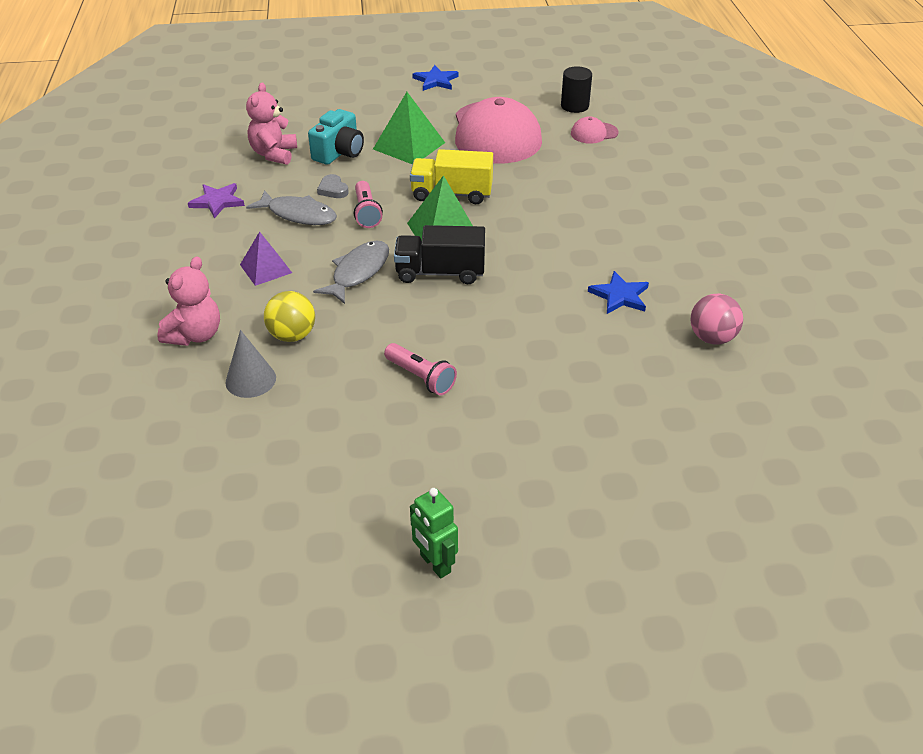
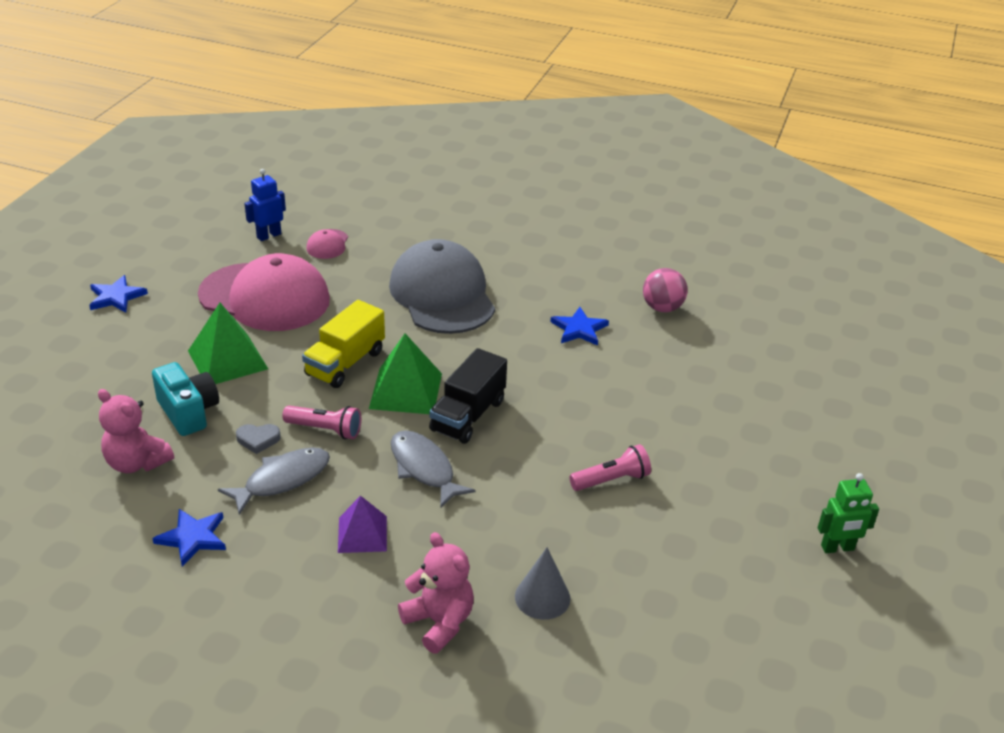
camera: 65 degrees left, 5 degrees down
(217, 201) = (193, 538): purple star -> blue star
(292, 335) = (492, 546): yellow ball -> none
(574, 106) = (268, 235): black cylinder -> blue robot
(588, 207) = (442, 294): none -> grey cap

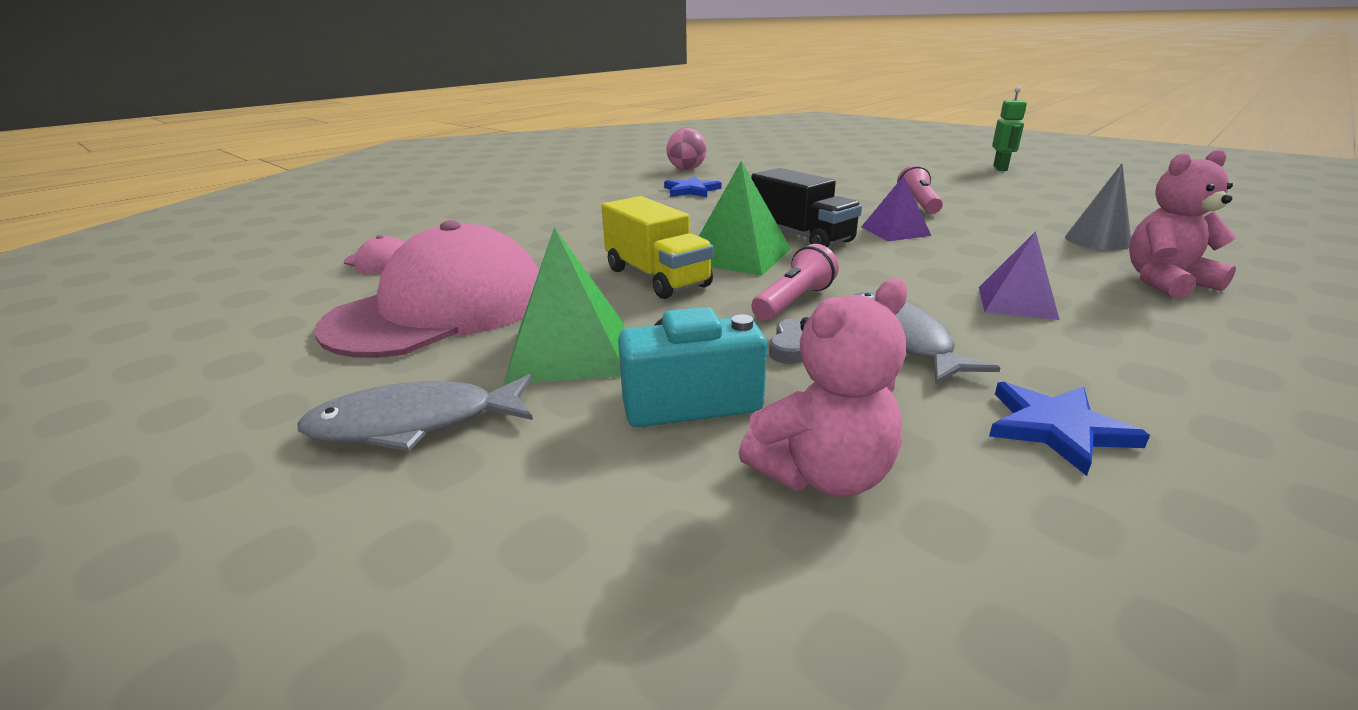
camera: 65 degrees left, 10 degrees down
(116, 297) = (205, 451): blue star -> none
(268, 235) = (287, 292): blue robot -> none
(424, 468) = (889, 262): grey fish -> grey fish (414, 424)
(442, 294) = (574, 224): grey cap -> none
(509, 468) = (895, 231): none -> purple pyramid

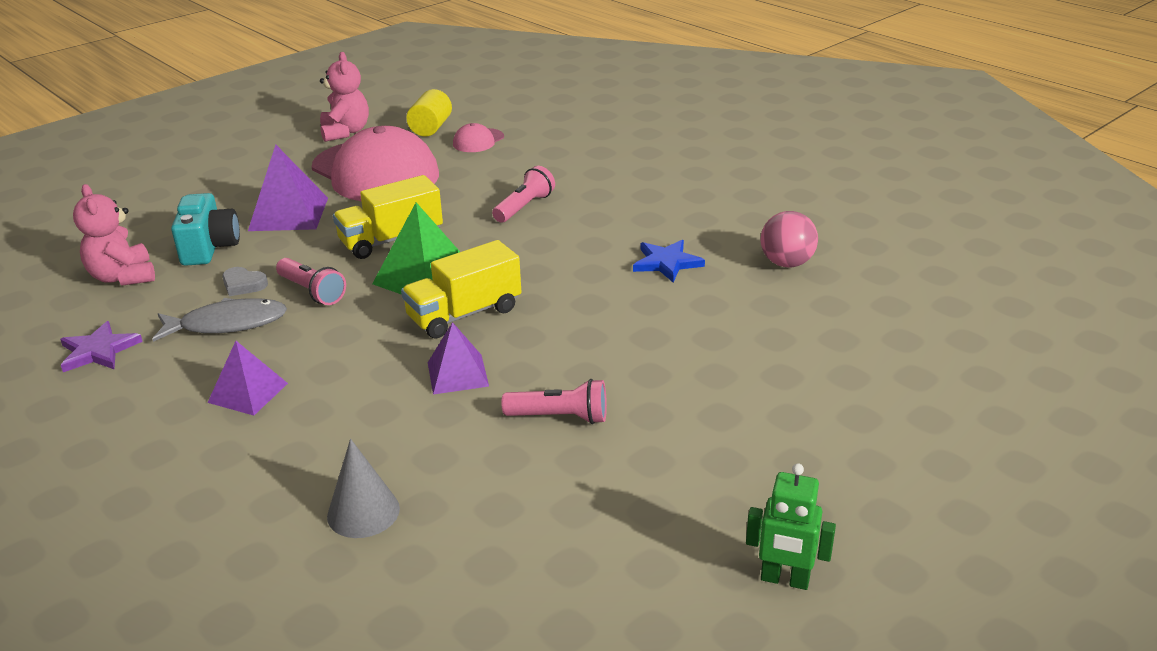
camera: 95 degrees right, 5 degrees up
(301, 291) = (431, 128): none -> yellow cylinder
(414, 424) = (240, 183): grey fish -> none
(569, 351) = (289, 214): green pyramid -> purple pyramid
(582, 231) = (524, 207): none -> pink flashlight
(801, 236) = (464, 314): black truck -> yellow truck
(1057, 428) = (98, 351): blue star -> purple star
(1165, 282) = (232, 500): pink teddy bear -> pink teddy bear (345, 132)

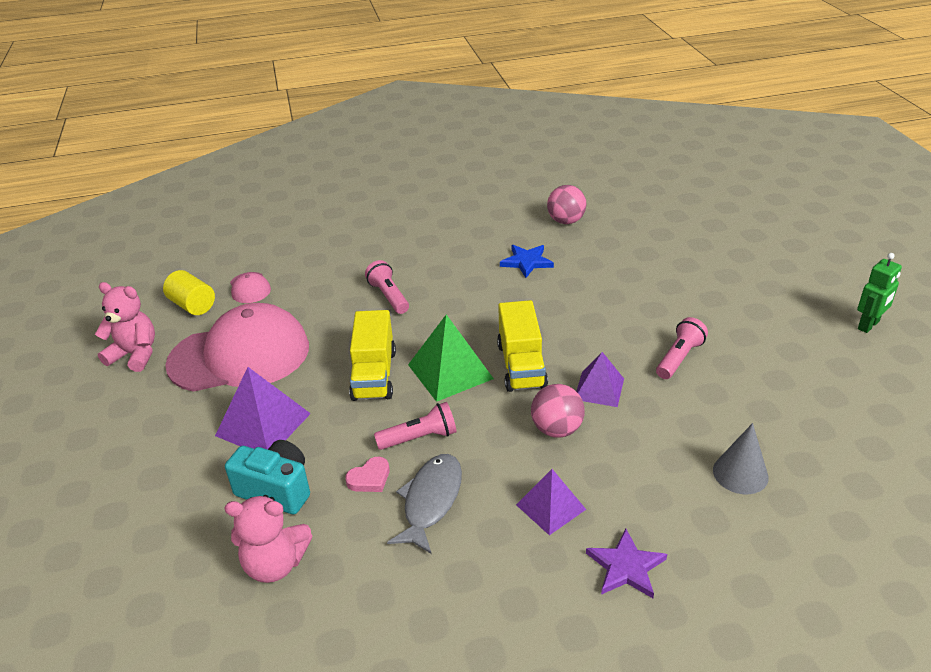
camera: 60 degrees left, 5 degrees up
(98, 351) = (408, 601): purple star -> purple star (626, 567)
(243, 285) = (369, 478): grey heart -> pink heart
(370, 365) = (557, 429): none -> pink ball

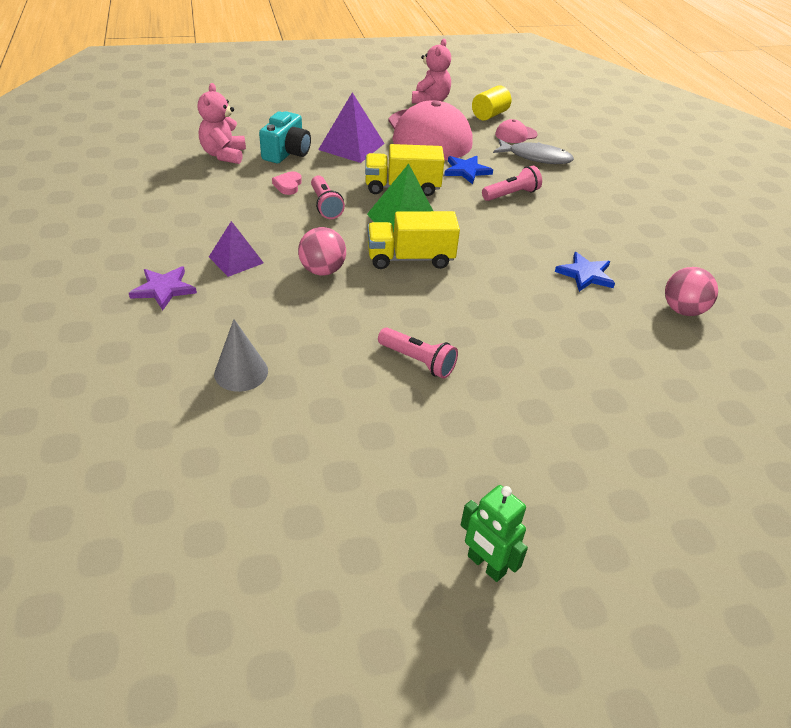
camera: 85 degrees right, 5 degrees up
(336, 326) = (466, 171): none -> blue star
(369, 478) = (288, 185): pink heart -> pink heart turned 45 degrees clockwise
(431, 501) = (259, 208): grey fish -> grey fish (536, 157)
(599, 389) = (373, 300): purple pyramid -> none

